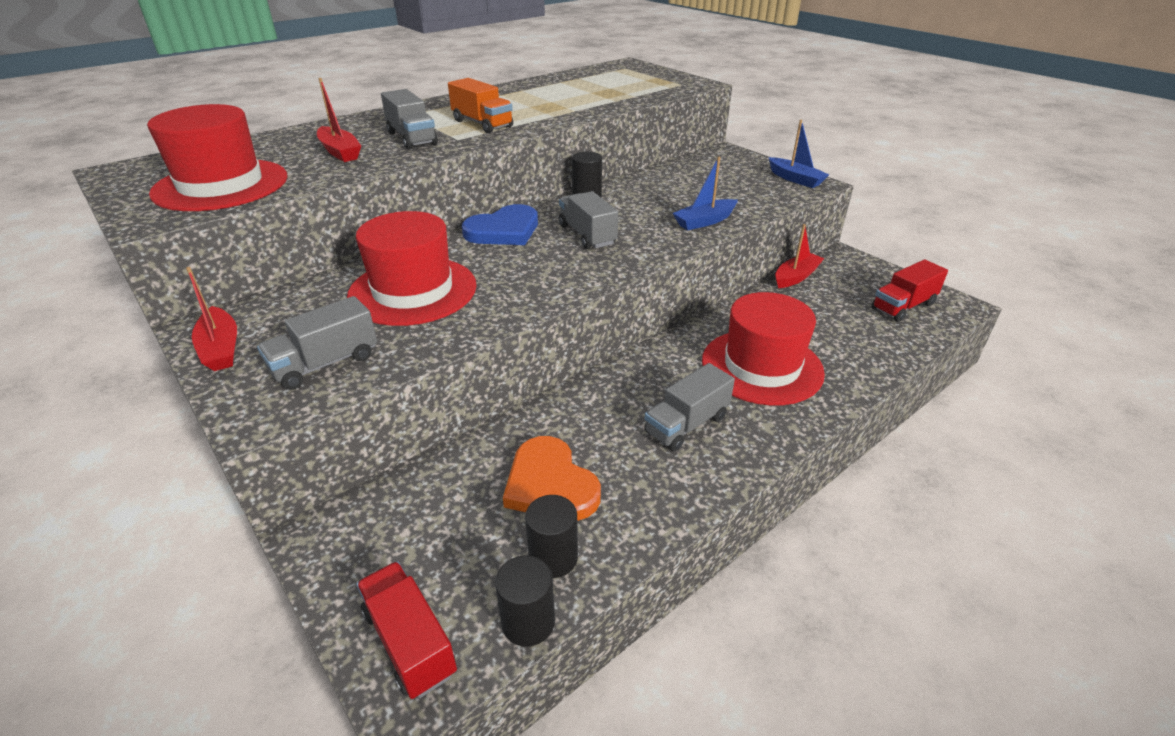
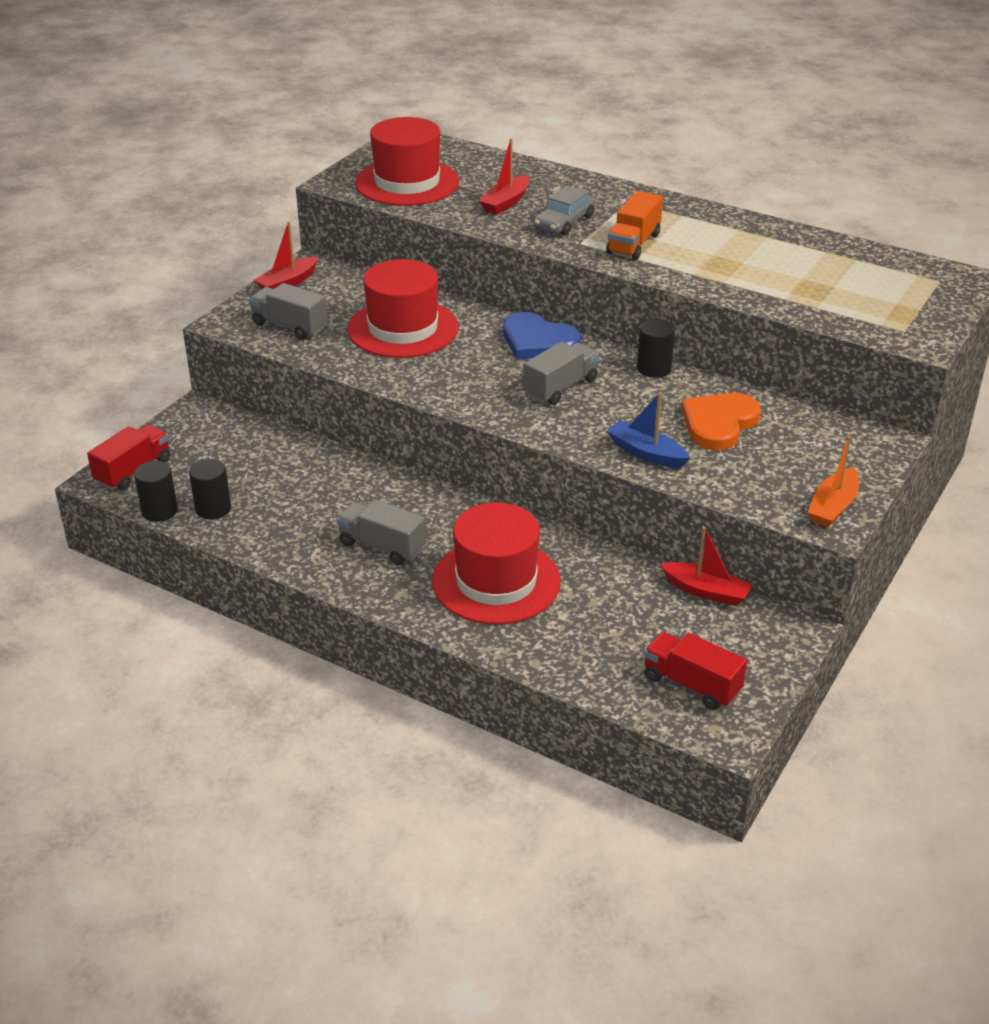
camera: 70 degrees right, 0 degrees up
(412, 138) = (564, 222): grey truck -> grey car
(550, 484) = (281, 491): orange heart -> orange heart (719, 423)
(795, 179) = (833, 507): blue boat -> orange boat

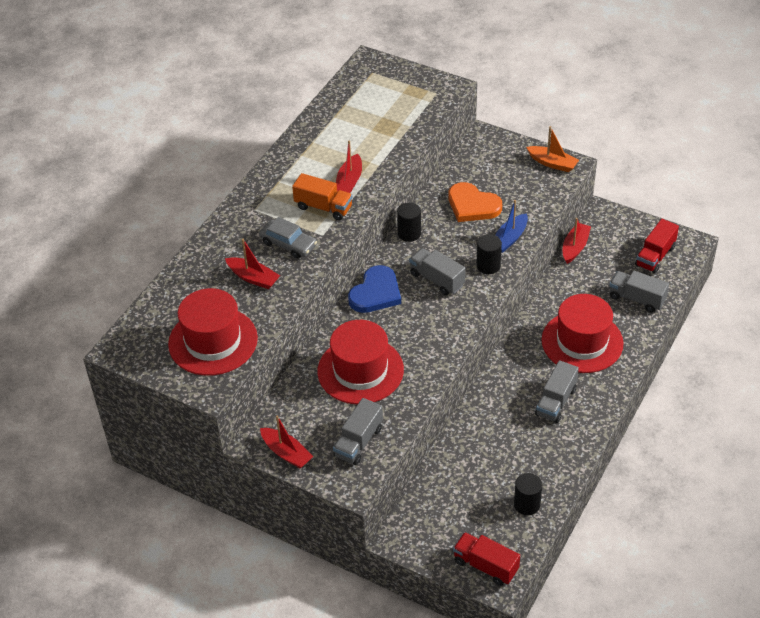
camera: 90 degrees left, 10 degrees up
(159, 511) = (533, 538): black cylinder -> black cylinder (488, 266)
(587, 650) = (636, 299): none -> grey truck
(686, 261) = (349, 181): none -> red boat

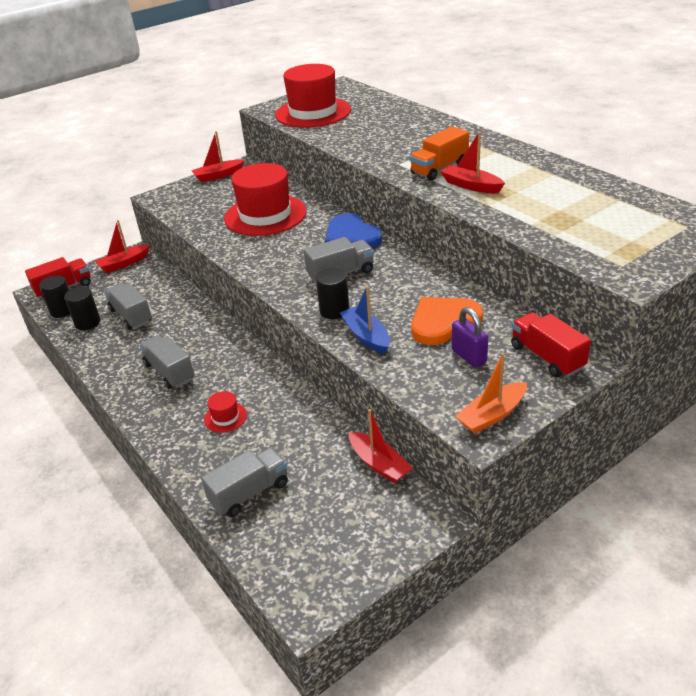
camera: 115 degrees right, 10 degrees down
(253, 278) = (369, 131): red boat -> red boat (124, 263)
(288, 244) = (399, 148): grey car -> none
(358, 442) = (194, 204): grey truck -> grey truck (131, 316)
(409, 233) = (423, 270): black cylinder -> black cylinder (62, 311)
(503, 185) = (469, 356): none -> purple padlock
(582, 342) = (225, 417): red hat -> red hat, size x0.42
(655, 256) = (309, 547): red truck -> red truck (547, 357)

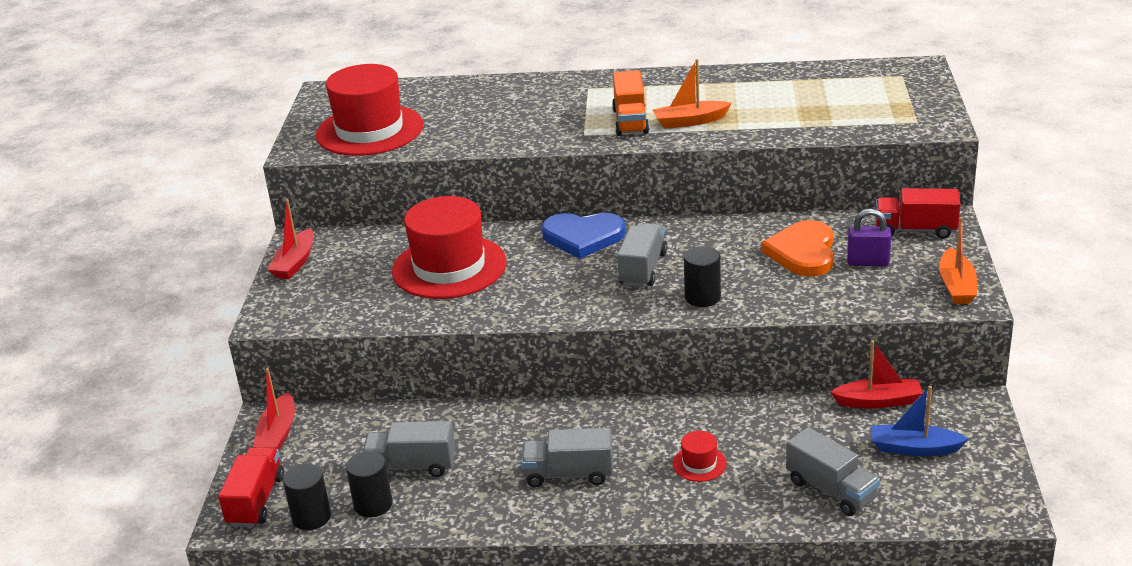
camera: 50 degrees left, 5 degrees down
(249, 493) = (831, 490): grey truck -> grey truck turned 135 degrees clockwise
(366, 336) = (769, 297): blue boat -> blue boat (914, 448)
(471, 186) = (690, 121): red boat -> orange boat

